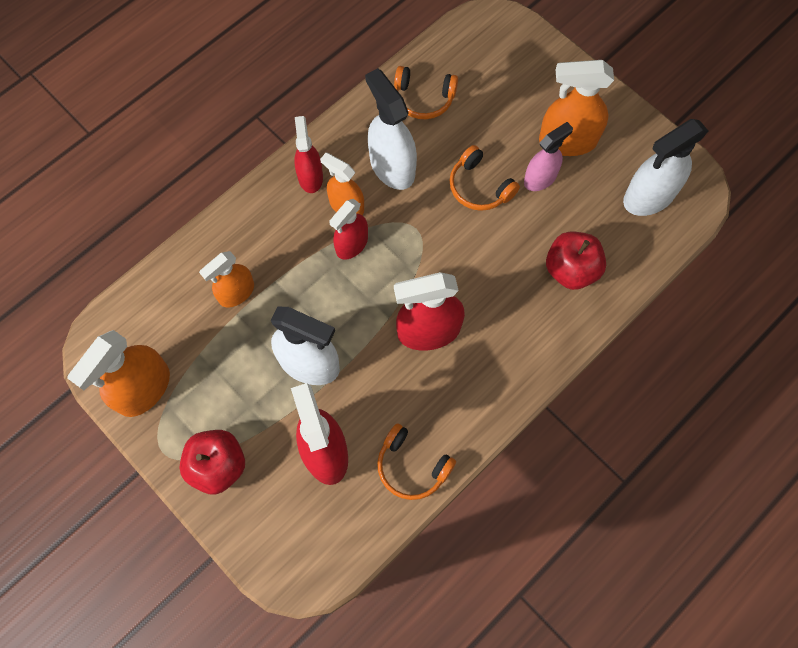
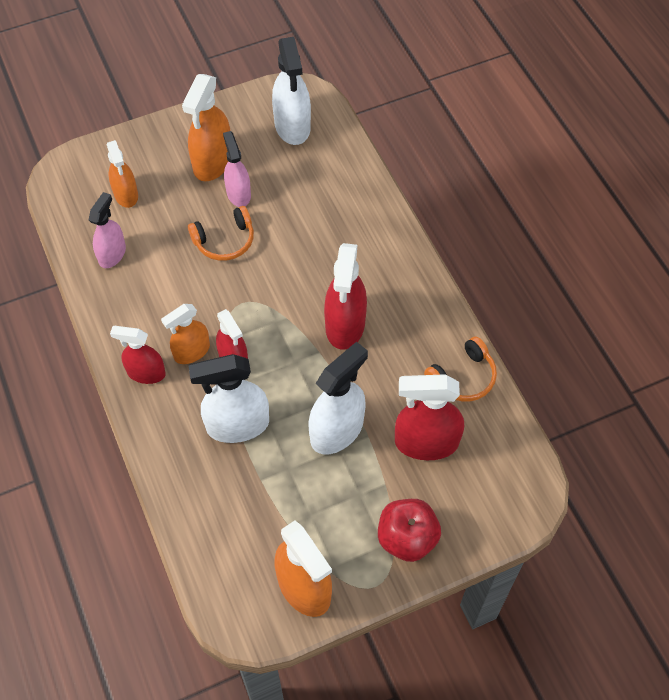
camera: 70 degrees left, 10 degrees down
(236, 292) = (238, 473): orange spray bottle -> orange spray bottle (126, 195)
(392, 166) = (170, 302): white spray bottle -> white spray bottle (237, 425)
(423, 99) = (112, 254): orange headphones -> pink spray bottle
(571, 270) = (334, 202): red apple -> none

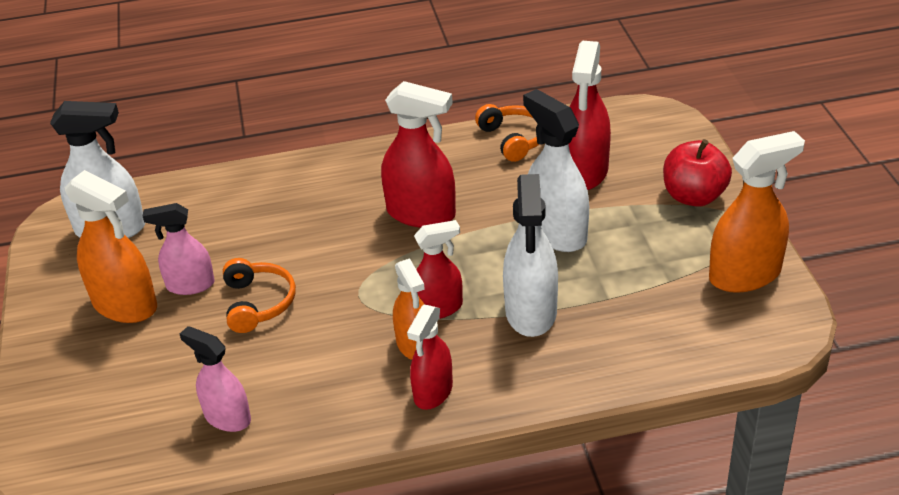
camera: 75 degrees left, 20 degrees down
(126, 195) = (131, 397): orange spray bottle -> none

